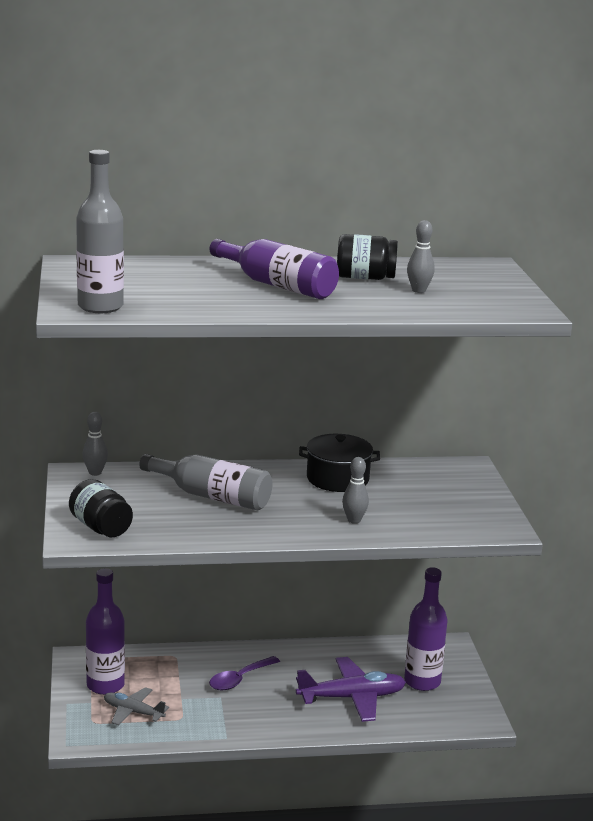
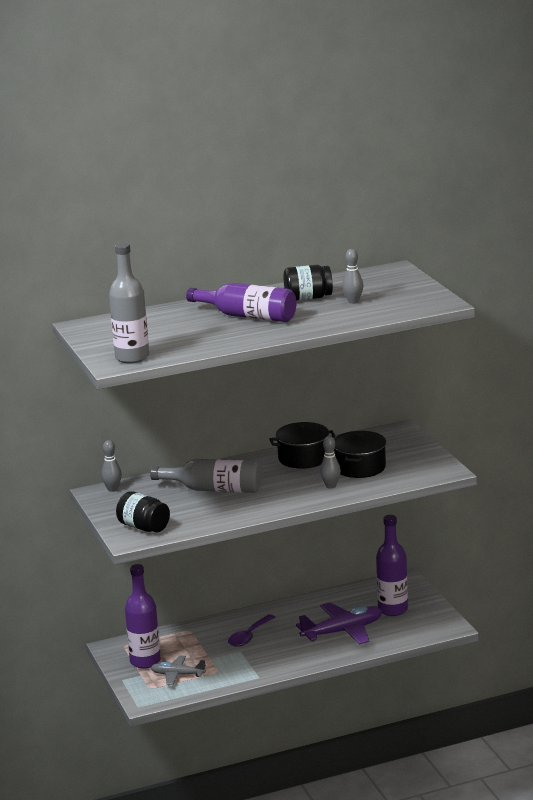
camera: 10 degrees left, 0 degrees up
(400, 503) = (360, 467): none -> black pot

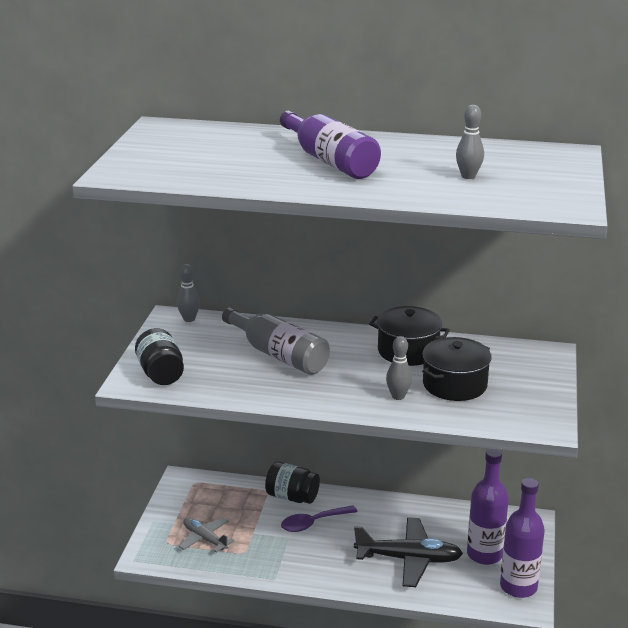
camera: 30 degrees right, 5 degrees up
(132, 357) = (143, 172): grey bottle -> none
(145, 661) = (193, 509): purple bottle -> purple bottle (518, 587)
(308, 298) = (424, 158): black jar -> black jar (292, 497)
(343, 631) = (409, 559): purple plane -> black plane

